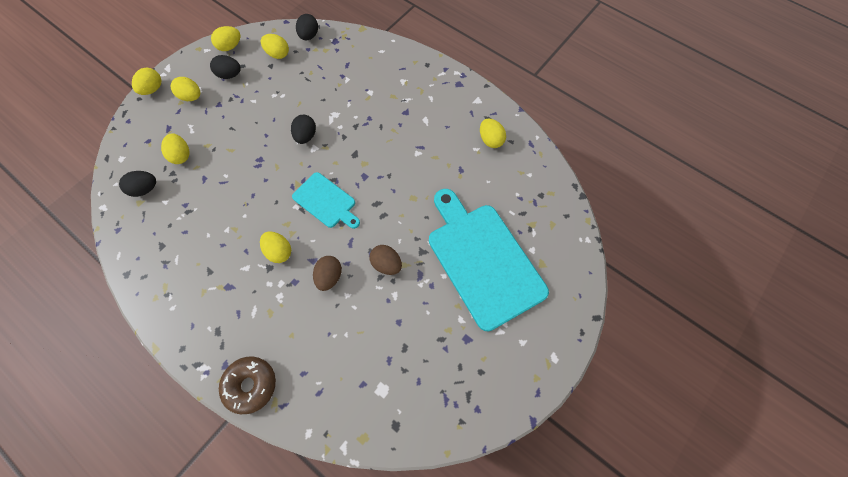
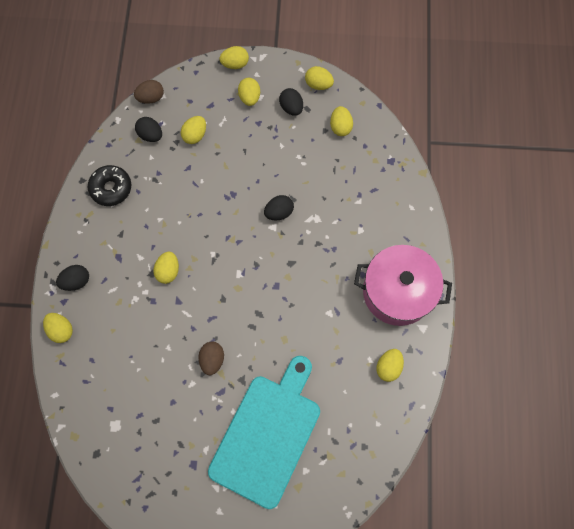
camera: 55 degrees right, 5 degrees up
(159, 252) = (111, 188): none -> black donut
(250, 385) = (61, 330): brown donut -> yellow egg
(309, 36) = (379, 136): black egg -> black egg (76, 281)
(326, 201) = (233, 273): turquoise cutting board -> none
(329, 276) = (173, 323): brown egg -> brown egg (151, 98)
(437, 98) = (397, 292): none -> pink pot

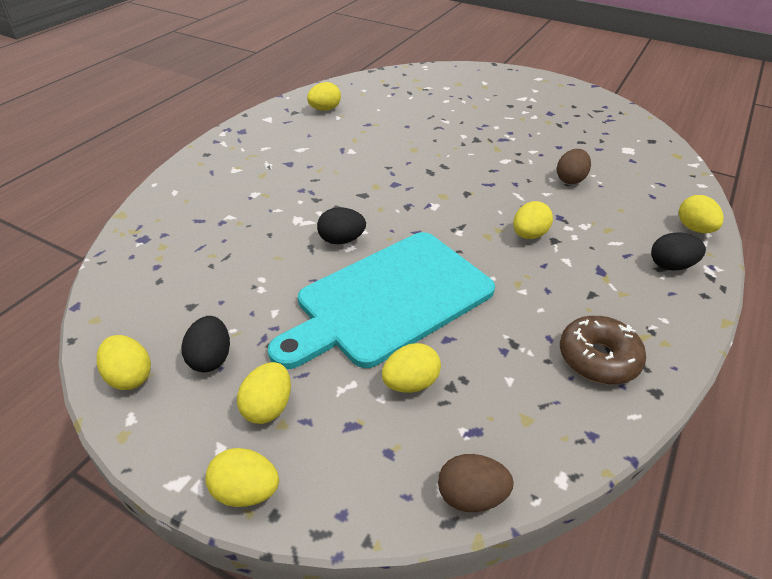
camera: 155 degrees left, 30 degrees down
(111, 188) = (598, 358): black donut -> brown donut
(151, 135) = (497, 417): black egg -> none
(212, 359) = (502, 158): brown egg -> brown egg (570, 179)
(267, 434) = (469, 108): turquoise cutting board -> turquoise cutting board (389, 300)
(340, 127) = (163, 300): yellow egg -> none
(397, 292) = (266, 143): pink pot -> none

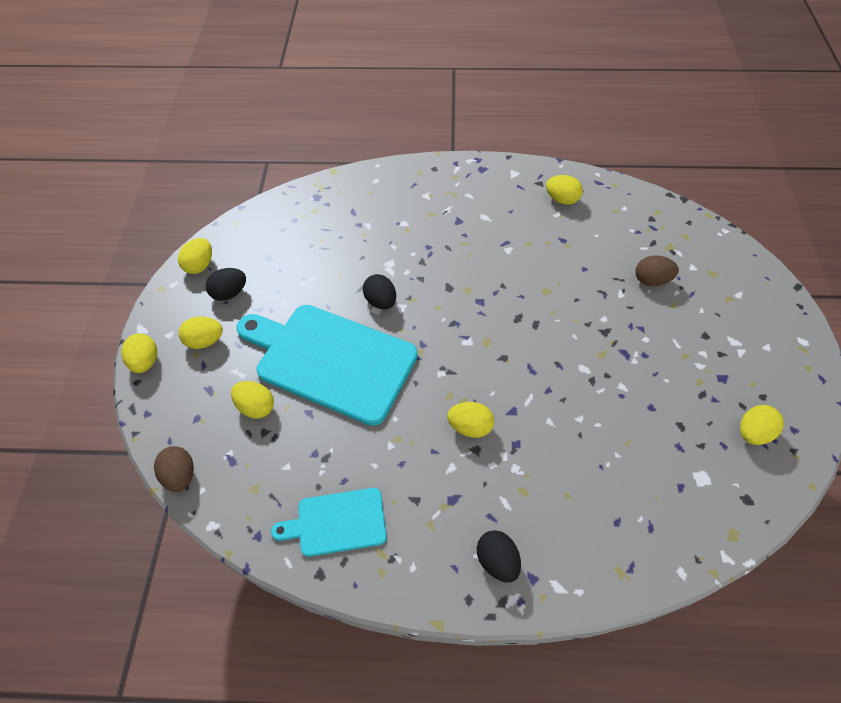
camera: 65 degrees right, 15 degrees up
(570, 179) = (591, 435): brown egg -> brown egg (651, 280)
(598, 358) = (337, 522): brown donut -> turquoise cutting board
(694, 228) = (579, 575): yellow egg -> yellow egg (752, 432)

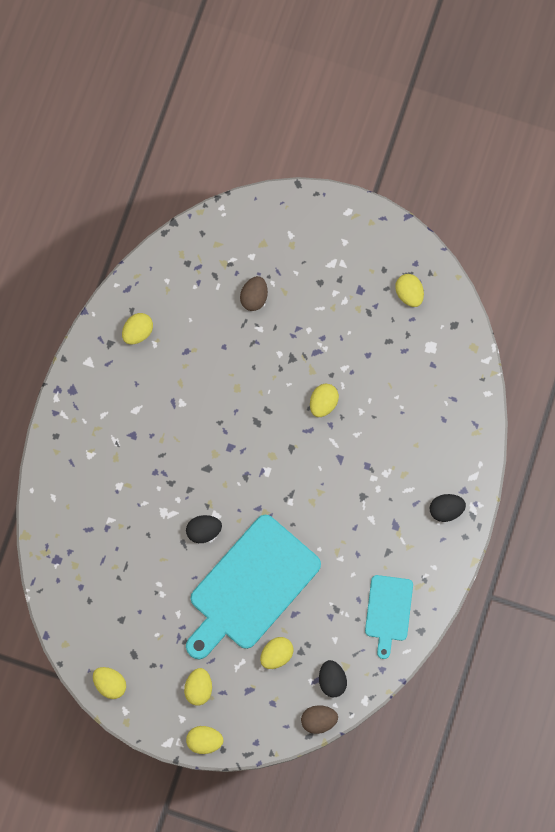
camera: 75 degrees left, 20 degrees up
(230, 293) = (152, 660): black egg -> black egg (332, 680)
(470, 426) = (343, 494): yellow egg -> yellow egg (323, 403)

